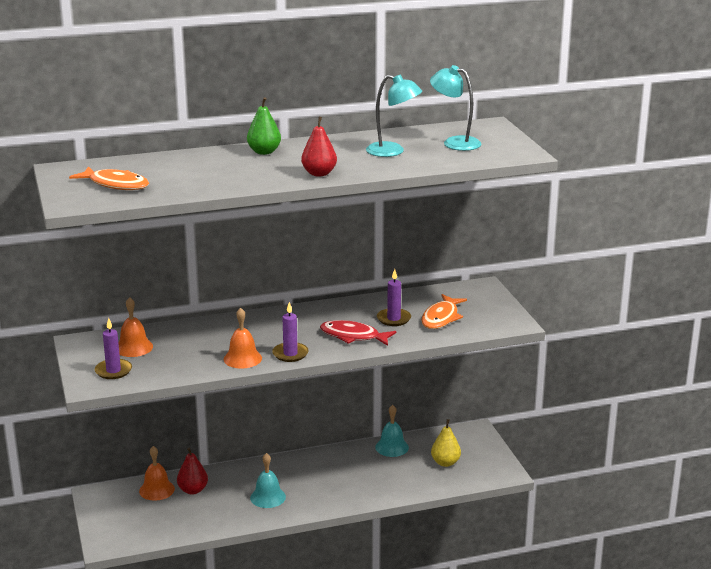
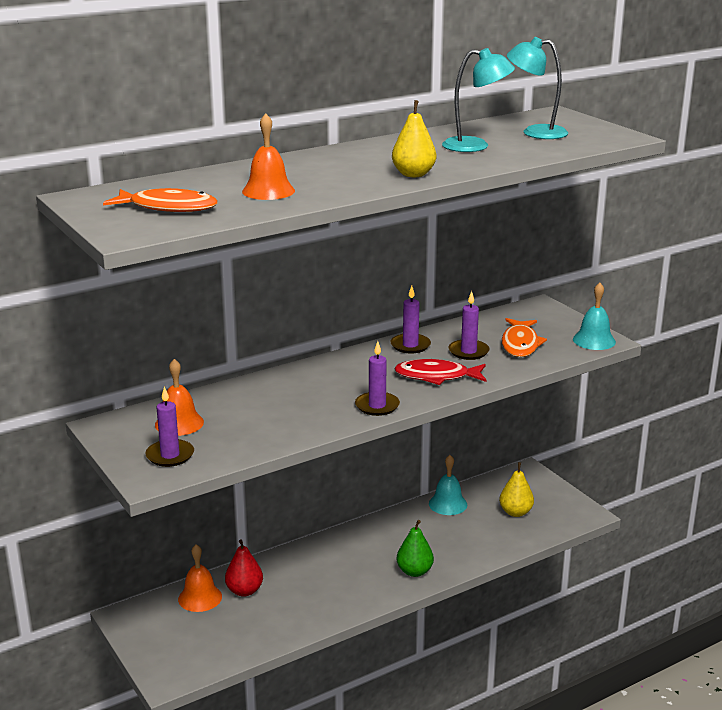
camera: 15 degrees left, 0 degrees up
(242, 358) = (323, 419): orange bell -> orange bell (268, 191)
(264, 152) = (324, 158): green pear -> green pear (414, 571)
(268, 497) = (338, 584): turquoise bell -> turquoise bell (594, 340)
(319, 173) = (413, 174): red pear -> yellow pear
(350, 308) = (410, 345): none -> purple candle

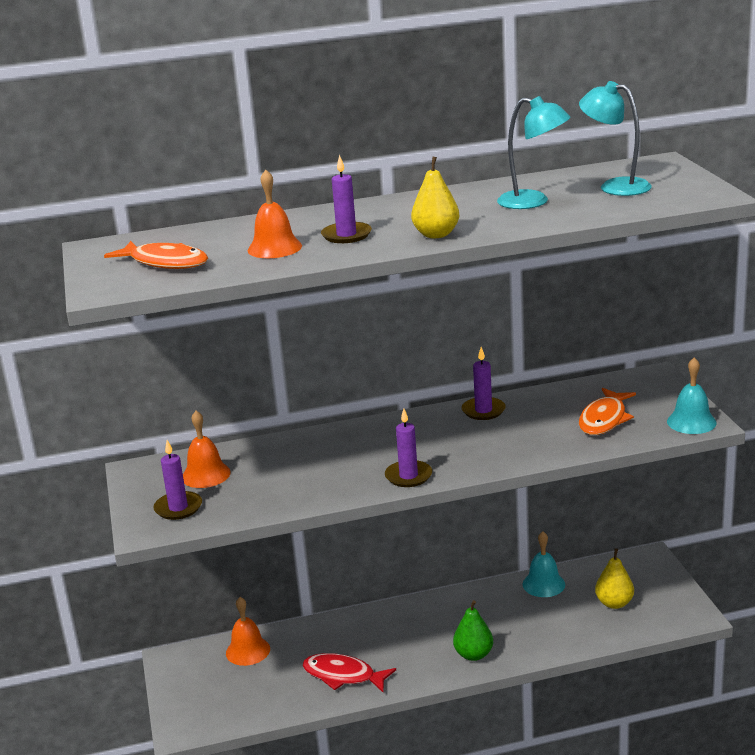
camera: 20 degrees right, 0 degrees up
(244, 591) = (293, 650): red pear -> none
(436, 376) = (490, 449): red fish -> red fish (343, 675)
(468, 351) = (542, 423): purple candle -> purple candle (346, 235)

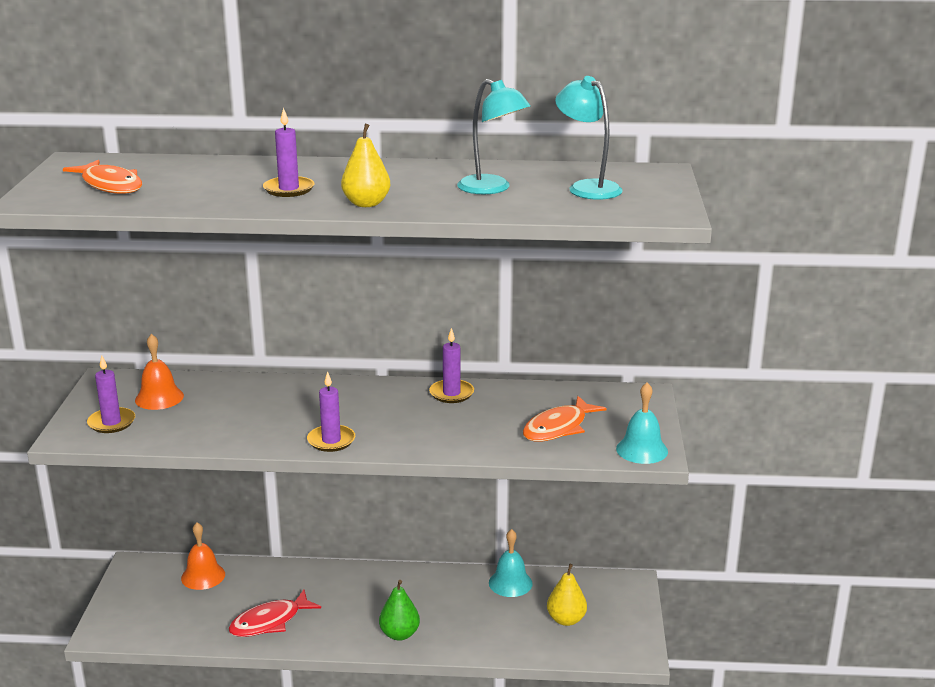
camera: 15 degrees right, 0 degrees up
(274, 248) = (214, 189): orange bell -> none
(343, 675) = (269, 622): red fish -> red fish turned 75 degrees counterclockwise

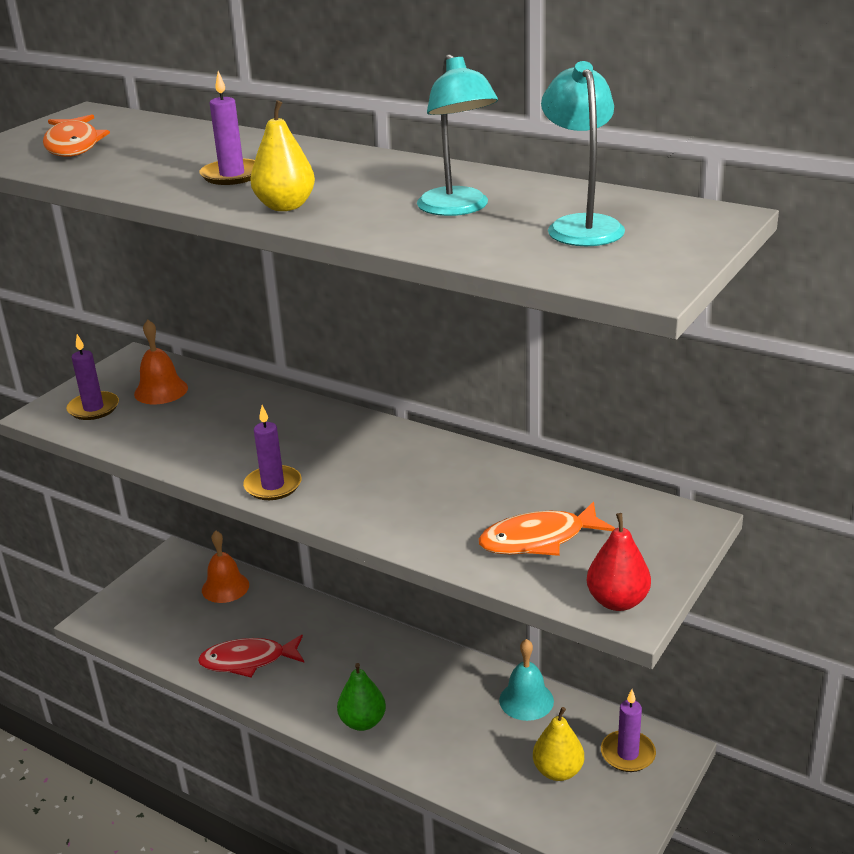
camera: 30 degrees right, 5 degrees up
(451, 393) = (454, 459): purple candle -> purple candle (627, 754)
(642, 450) = (617, 601): turquoise bell -> red pear

